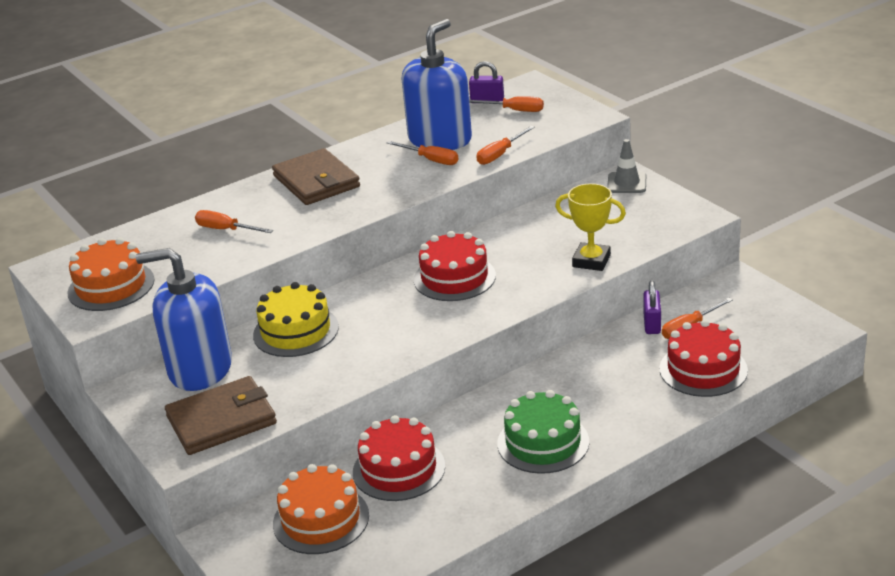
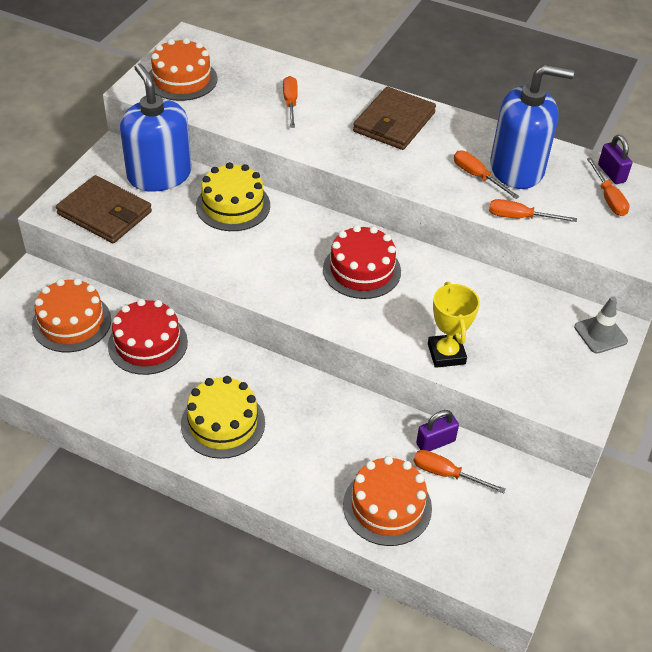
camera: 55 degrees right, 15 degrees up
(431, 160) = (477, 176): orange screwdriver -> orange screwdriver turned 135 degrees clockwise
(543, 442) = (223, 423): green cake -> yellow cake
(703, 369) = (387, 506): red cake -> orange cake

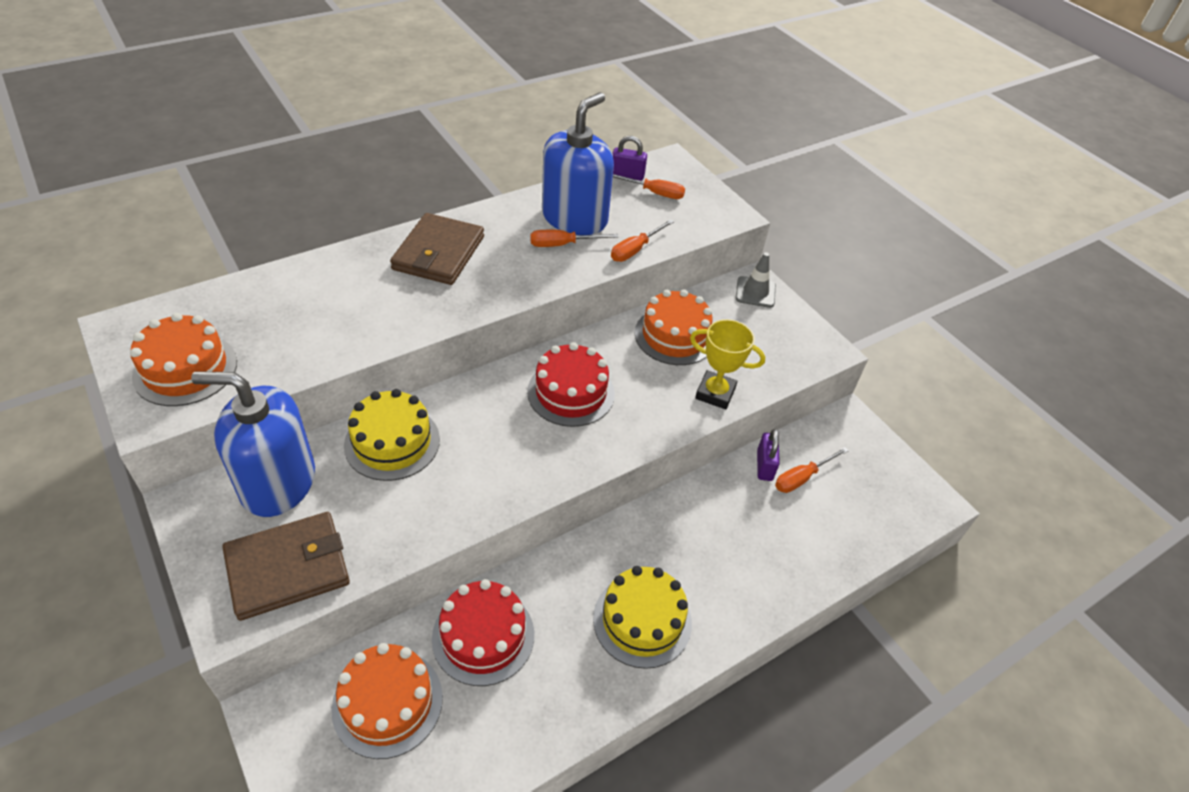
camera: 60 degrees left, 0 degrees up
(290, 103) = (330, 305): orange screwdriver -> none
(387, 506) = (814, 539): orange cake -> orange cake (674, 336)
(394, 122) = (438, 253): brown wallet -> brown wallet turned 45 degrees clockwise

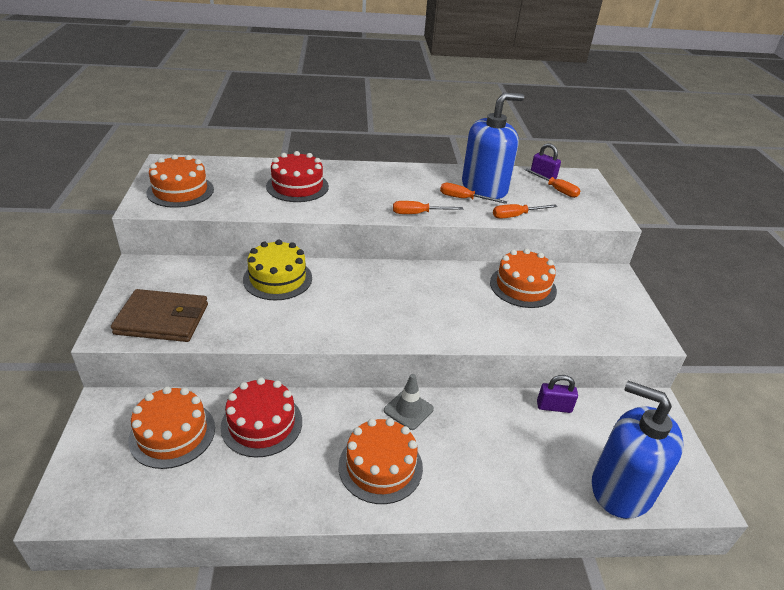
camera: 30 degrees right, 10 degrees down
(278, 482) = (194, 274): blue soap dispenser -> blue soap dispenser (621, 488)
(438, 253) = (375, 180): brown wallet -> none
(571, 392) = (418, 293): red cake -> red cake (297, 186)
(642, 620) = (380, 466): yellow cake -> orange cake
(715, 393) = (530, 331): yellow trophy -> none
(755, 292) = (610, 281): grey traffic cone -> grey traffic cone (408, 410)
(764, 465) = (554, 407): purple padlock -> purple padlock turned 60 degrees clockwise
(802, 478) = (582, 428): orange screwdriver -> orange screwdriver (418, 214)

